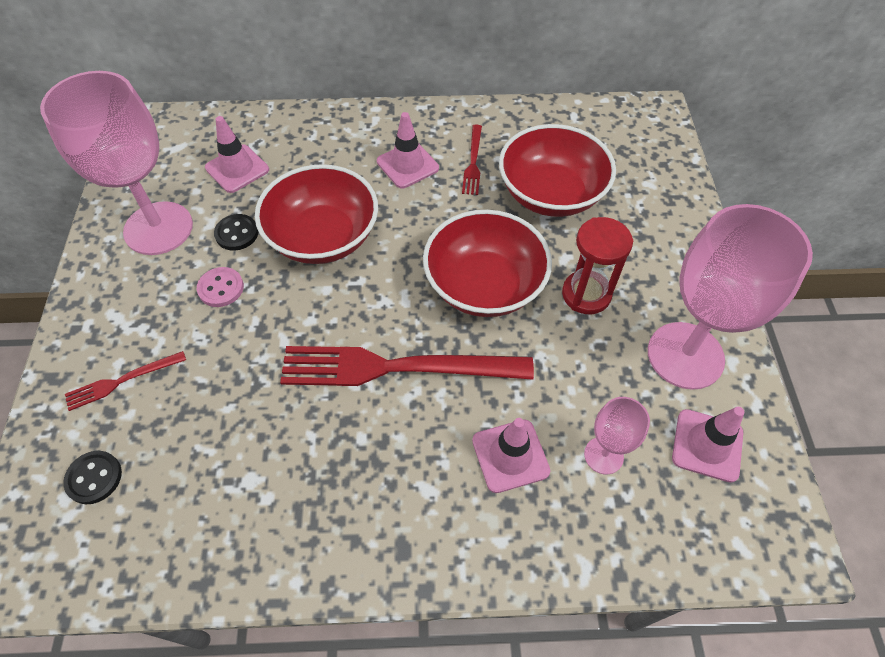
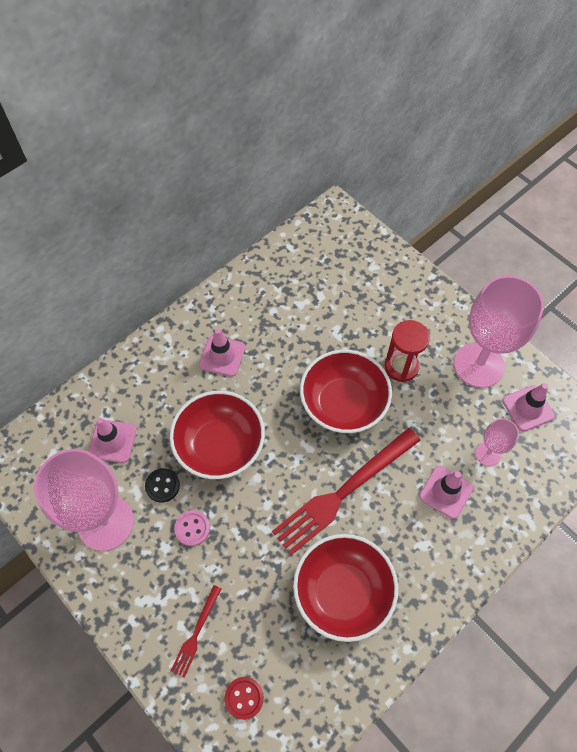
camera: 40 degrees left, 5 degrees up
(94, 478) = (244, 698): black button -> red button
(473, 162) = (260, 325): red fork -> none
(551, 194) = (325, 314): red bowl -> red bowl (343, 592)

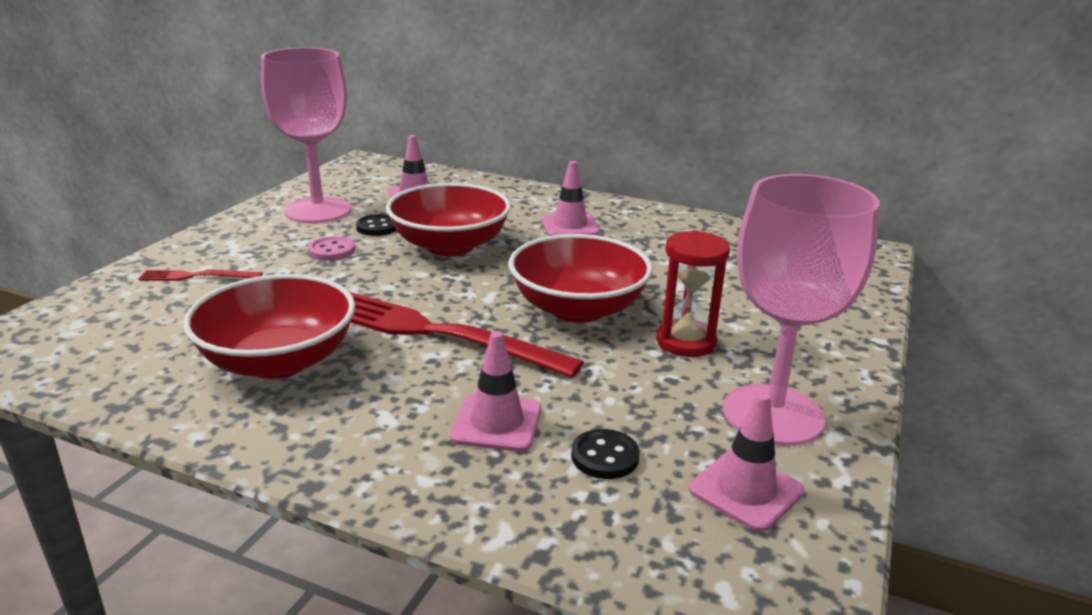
camera: 65 degrees right, 35 degrees down
(244, 698) = (111, 319): red button -> none
(487, 454) = (605, 456): pink goblet -> black button

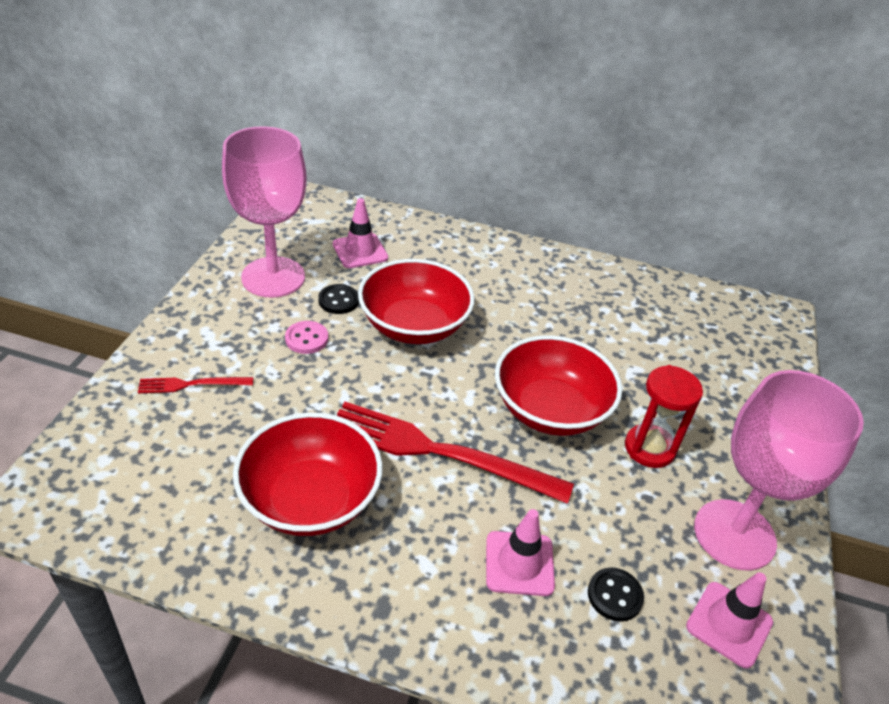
camera: 10 degrees left, 15 degrees up
(570, 226) = (515, 290): pink traffic cone -> none

